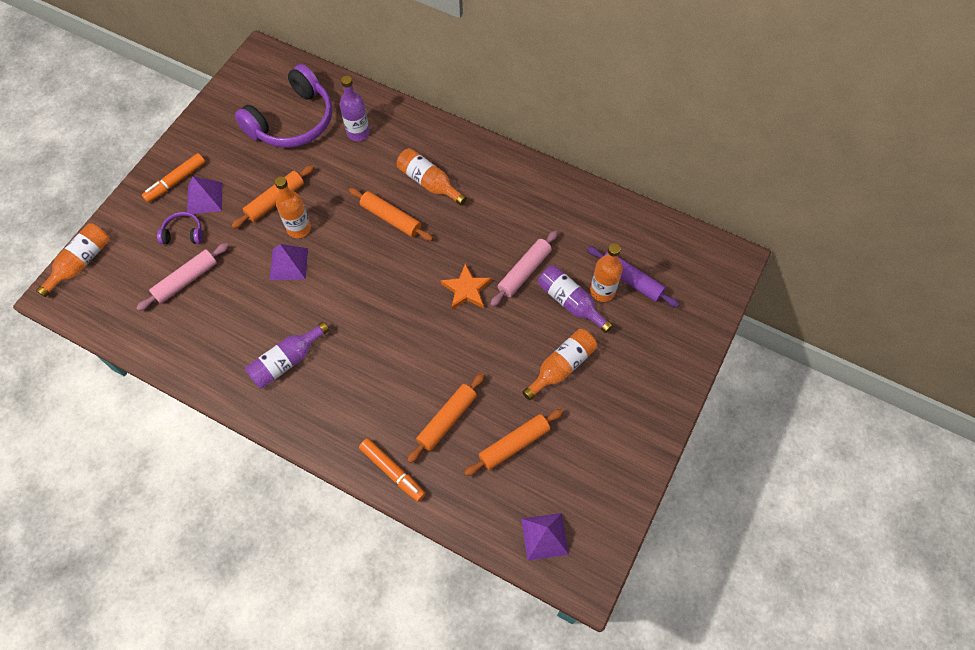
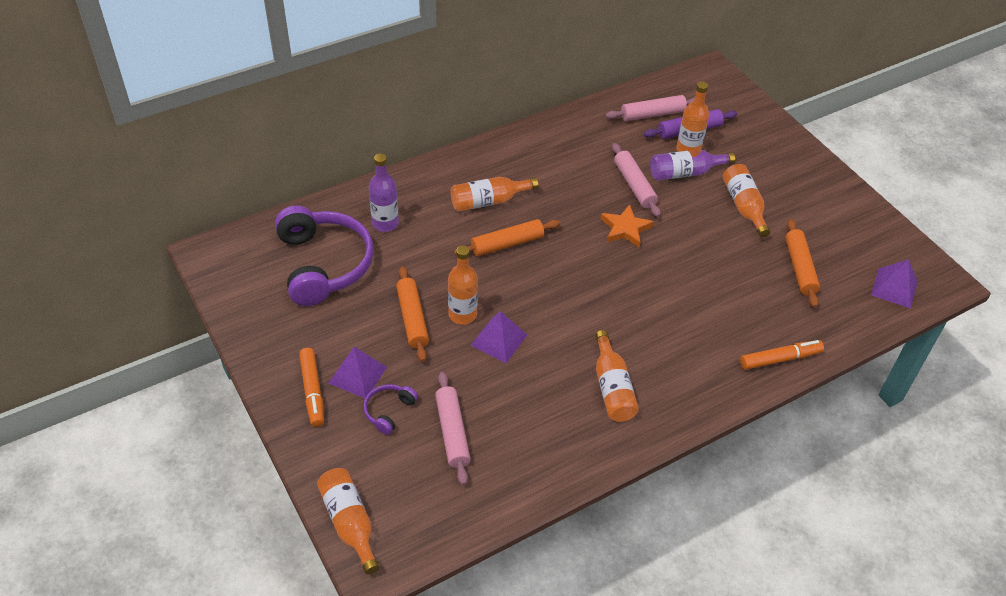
camera: 60 degrees left, 15 degrees down
(287, 361) = (612, 388): purple bottle -> orange bottle
(447, 420) = (750, 299): orange rolling pin -> none
(628, 243) = (652, 114): none -> pink rolling pin

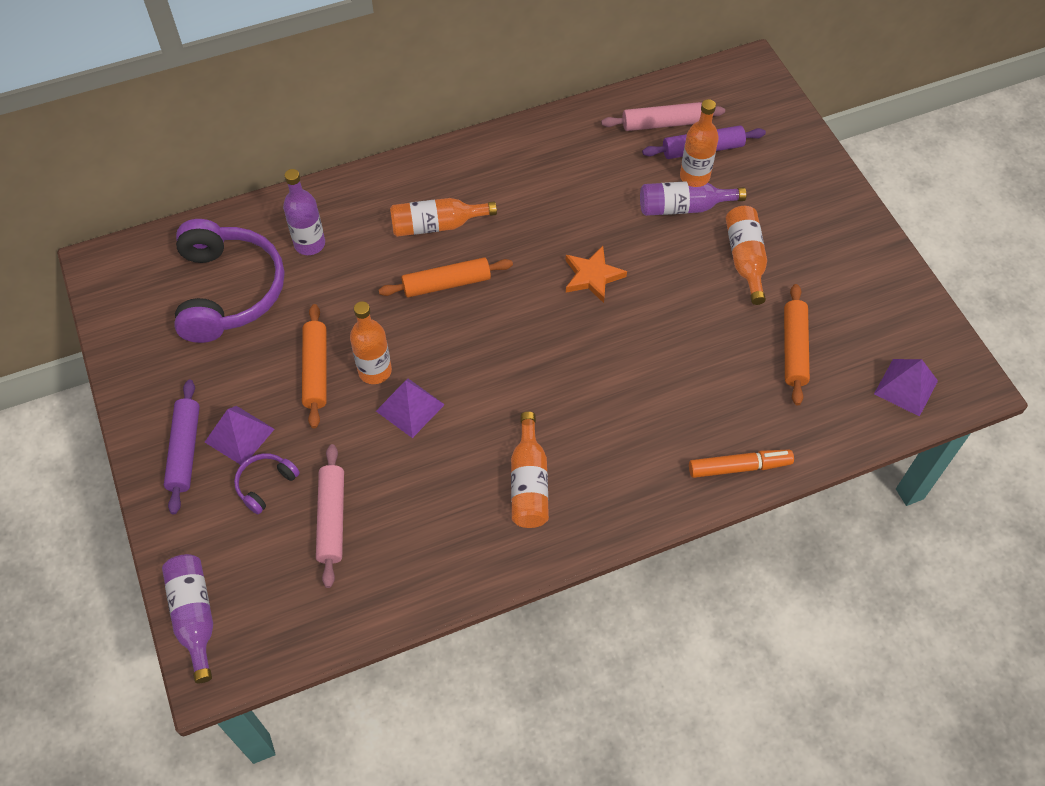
camera: 10 degrees right, 10 degrees up
(312, 391) = (185, 450): orange marker -> purple rolling pin
(349, 522) = (195, 616): orange bottle -> purple bottle
(634, 185) = (617, 219): pink rolling pin -> none

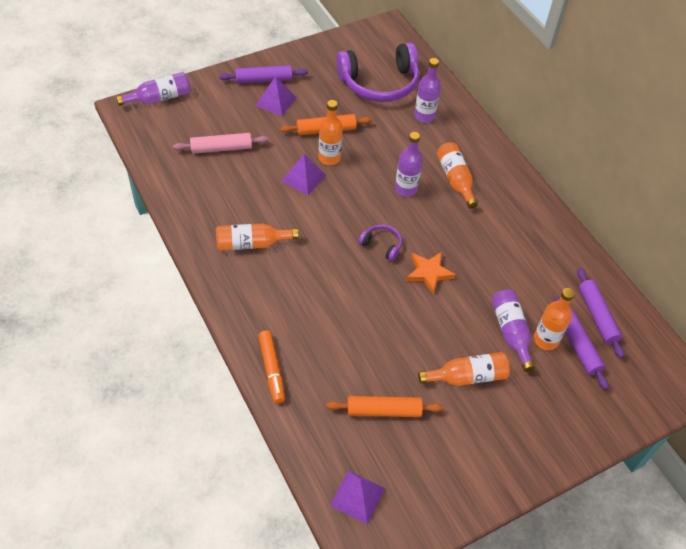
camera: 80 degrees right, 5 degrees down
(265, 484) = (243, 116): purple headphones -> purple headphones (382, 245)
(447, 284) = (406, 189): orange rolling pin -> purple bottle
(662, 124) = (597, 316): pink rolling pin -> purple rolling pin

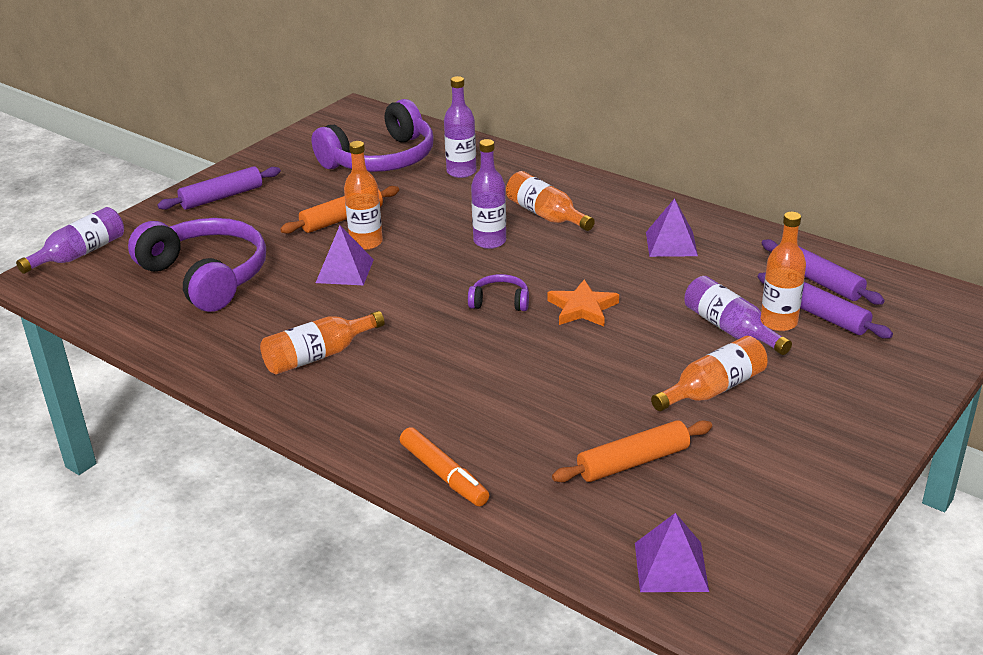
camera: 20 degrees left, 20 degrees down
(221, 148) = (207, 276): pink rolling pin -> purple headphones
(276, 101) = (253, 212): purple pyramid -> purple pyramid (671, 244)

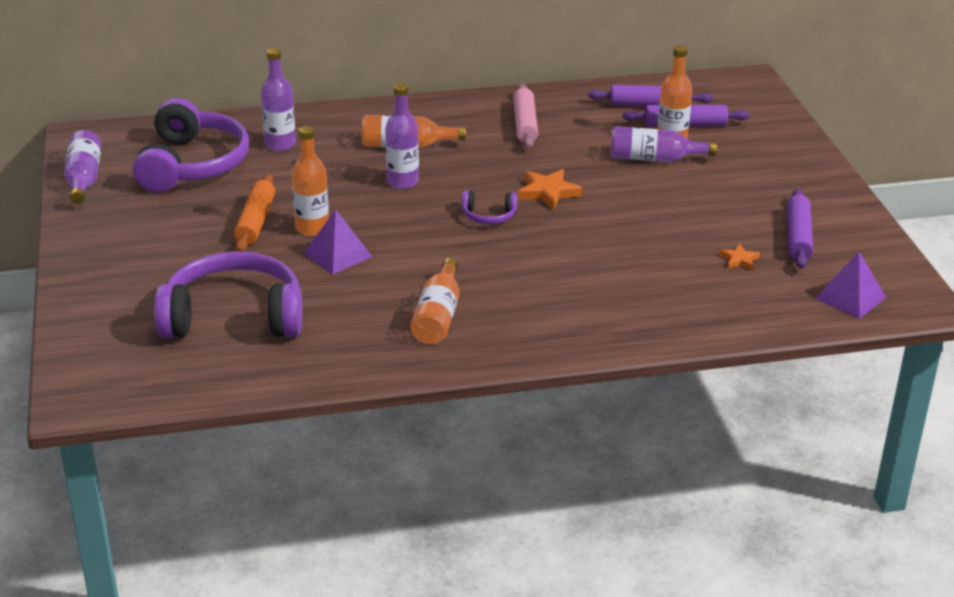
camera: 50 degrees left, 0 degrees up
(80, 254) = (76, 363): purple bottle -> purple bottle (84, 179)
(222, 197) = (111, 257): purple rolling pin -> purple rolling pin (798, 237)
(444, 475) = (657, 331): orange marker -> none
(500, 301) = (488, 216): purple headphones -> purple headphones turned 135 degrees counterclockwise
(633, 462) = (739, 260): orange rolling pin -> orange star
(671, 244) = (525, 124): purple pyramid -> pink rolling pin
(713, 389) = (706, 197): orange bottle -> none

